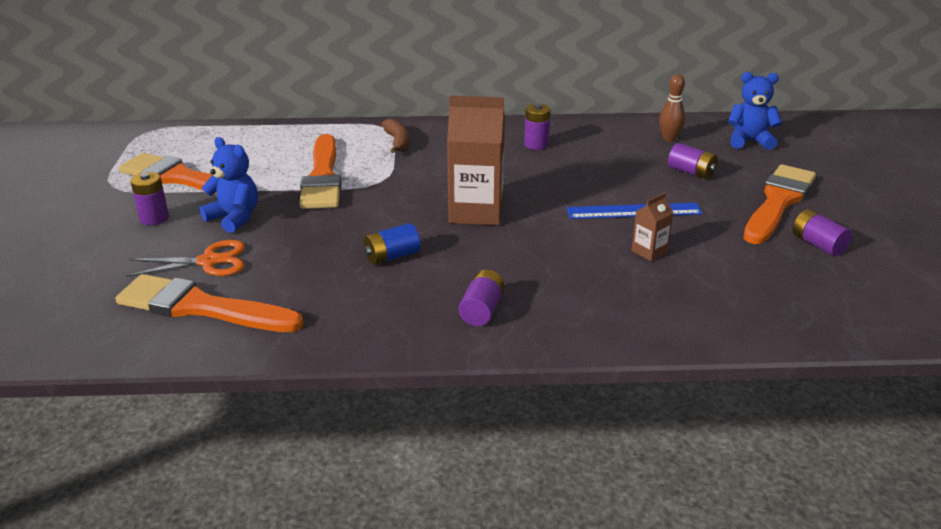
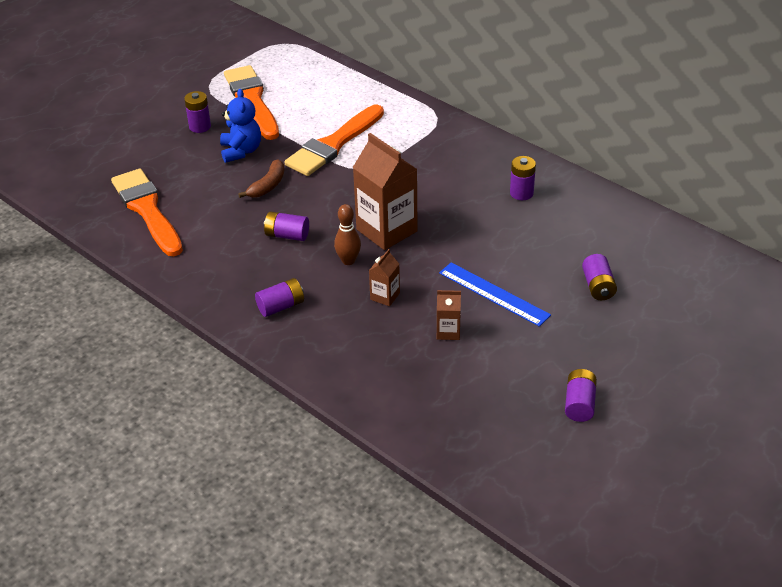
camera: 45 degrees right, 10 degrees up
(209, 261) = (188, 178): orange scissors -> none
(392, 256) = (287, 235): blue battery -> purple battery
(397, 142) = (425, 137): brown banana -> brown banana (268, 186)
(557, 255) = (385, 296): none -> brown carton
(669, 139) = (638, 245): brown bowling pin -> brown bowling pin (348, 261)
(749, 141) = (705, 285): blue teddy bear -> none
(778, 202) = (618, 353): orange brush -> none

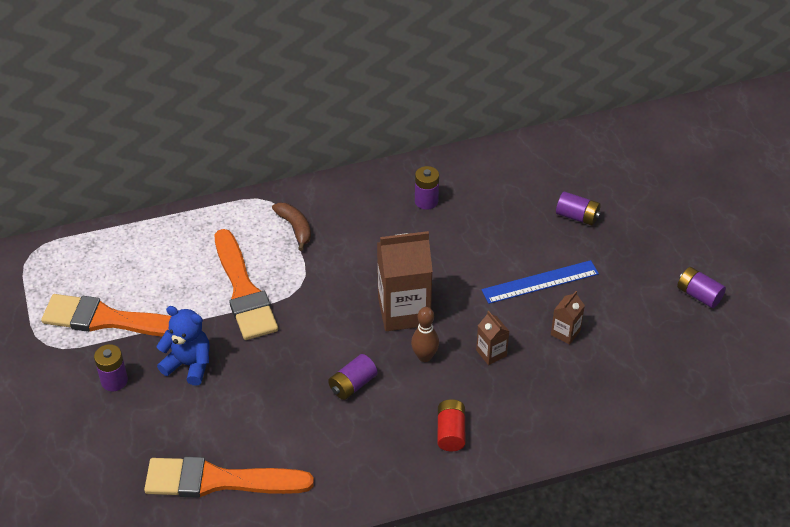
camera: 60 degrees left, 5 degrees up
(268, 186) = (264, 367): brown banana -> brown banana (295, 228)
(281, 306) = (451, 432): purple battery -> red battery

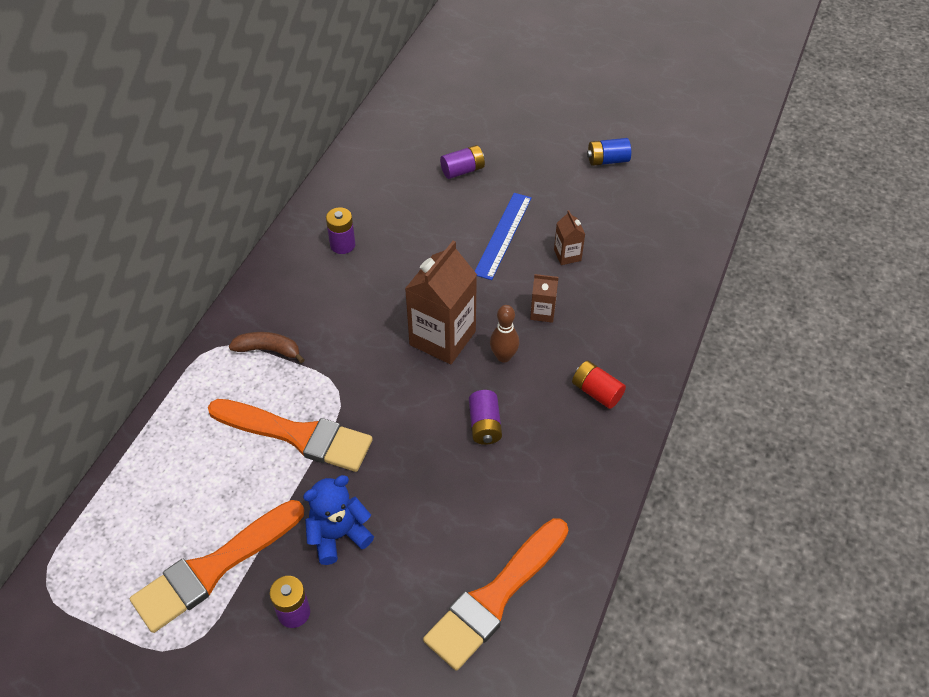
camera: 50 degrees left, 5 degrees up
(698, 295) = (607, 160): purple battery -> blue battery

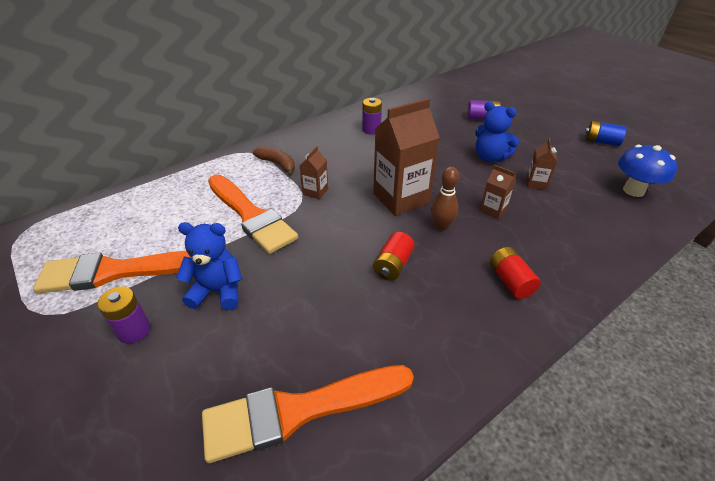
camera: 30 degrees right, 10 degrees down
(344, 370) = (315, 192): none -> brown carton
(484, 425) = (393, 265): purple battery -> red battery
(503, 235) = (490, 157): blue ruler -> blue teddy bear
(662, 225) = (633, 190): none -> blue mushroom

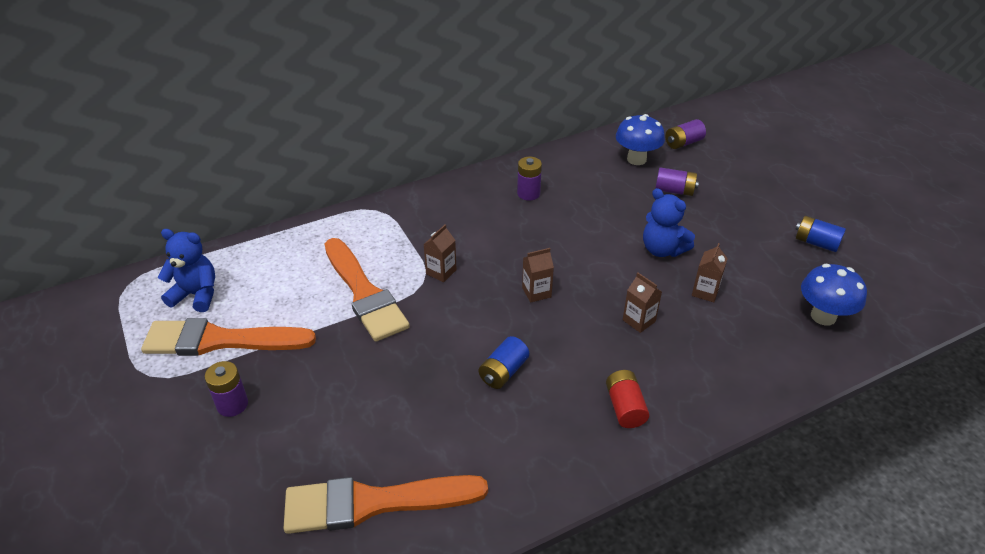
camera: 10 degrees right, 0 degrees up
(218, 291) = (317, 375): blue teddy bear -> blue teddy bear (196, 295)
(277, 164) = (406, 230): brown banana -> none
(393, 265) = (503, 372): red battery -> blue battery
(401, 198) = (536, 292): brown carton -> brown carton, size x0.48
(441, 226) = (571, 333): brown bowling pin -> none
(445, 101) = (636, 159): none -> blue mushroom
(475, 89) = (683, 143): none -> purple battery

